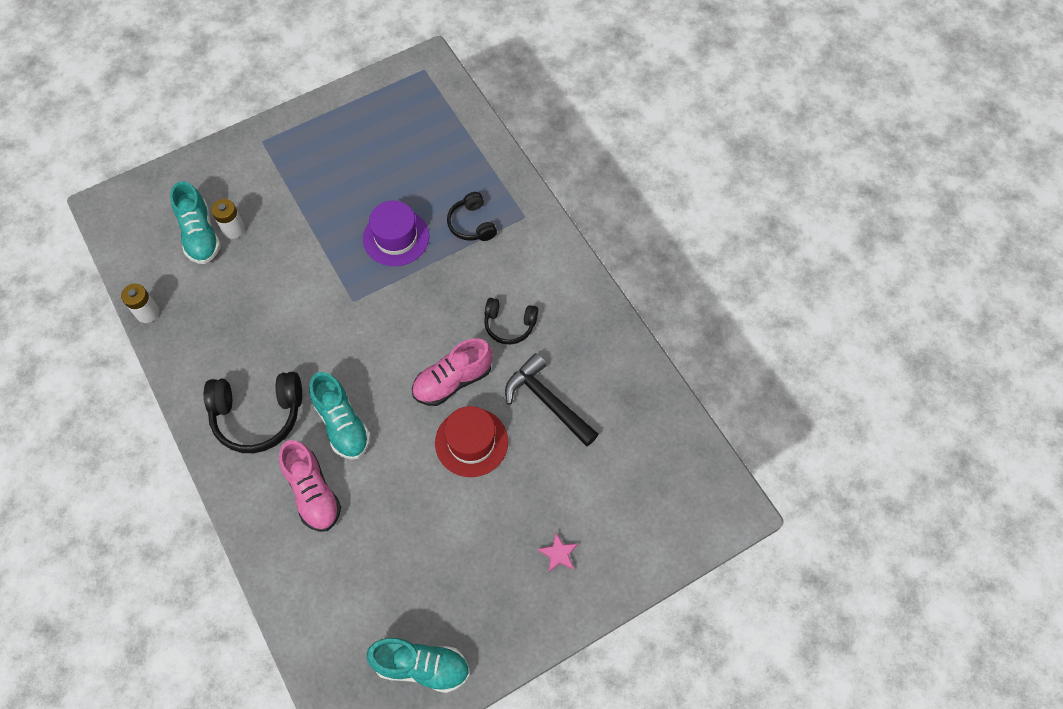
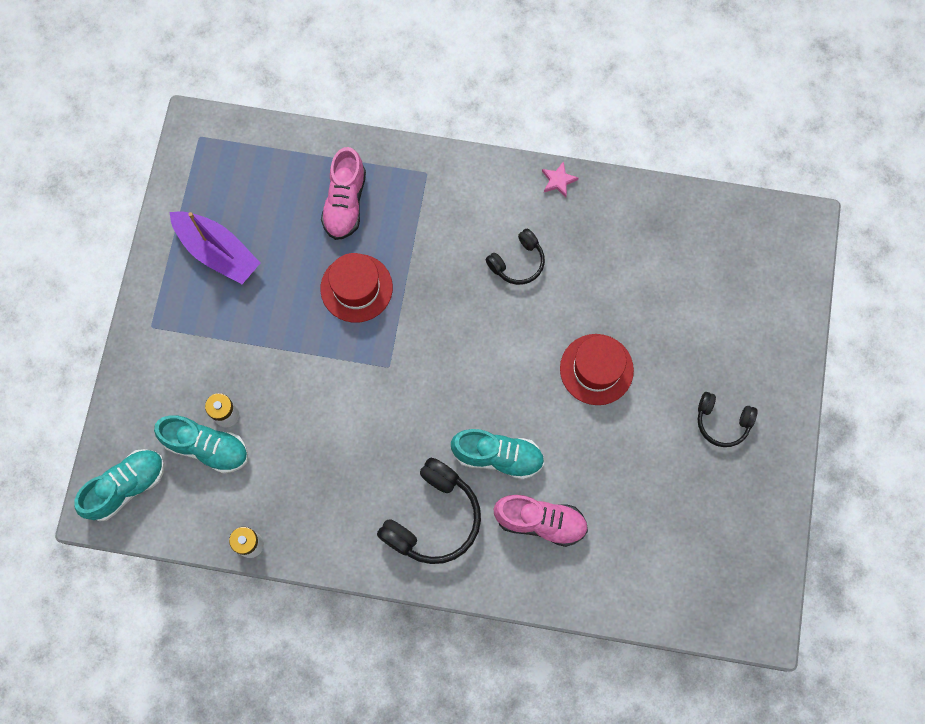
camera: 50 degrees left, 10 degrees up
(349, 139) = (217, 252): none -> purple boat
(396, 237) = (356, 288): purple hat -> red hat
(422, 666) = (748, 540): turquoise shoe -> turquoise shoe (127, 486)
(453, 381) = (531, 343): pink shoe -> pink shoe (345, 203)
(472, 224) = (397, 219): black headphones -> black headphones (722, 421)
(547, 401) = (609, 286): black hammer -> none
(558, 554) = (739, 376): pink star -> pink star (558, 181)

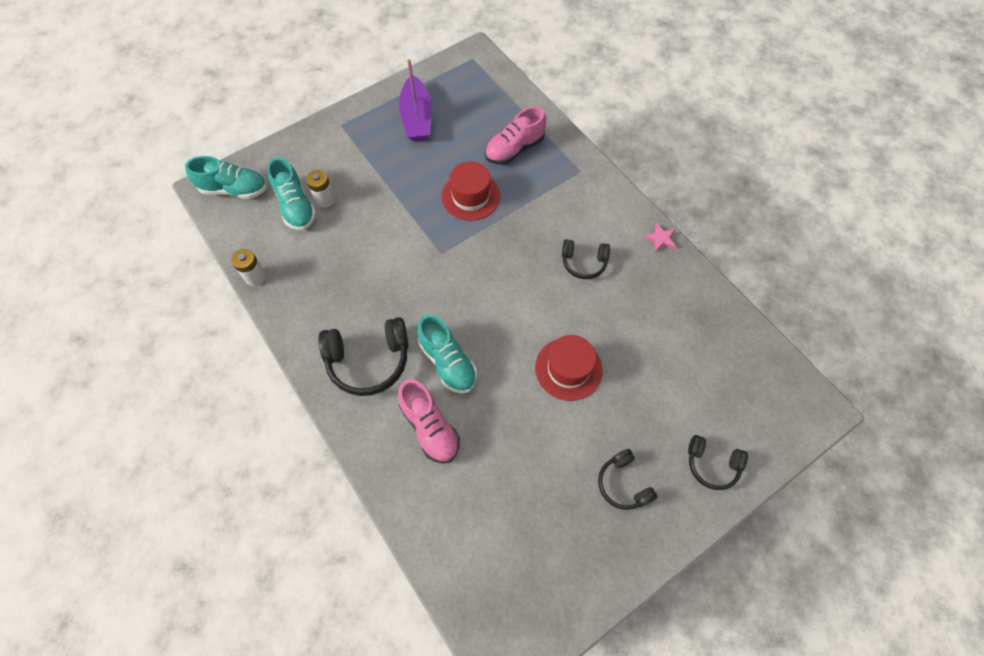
camera: 45 degrees right, 10 degrees down
(769, 344) = (712, 464): none -> black headphones

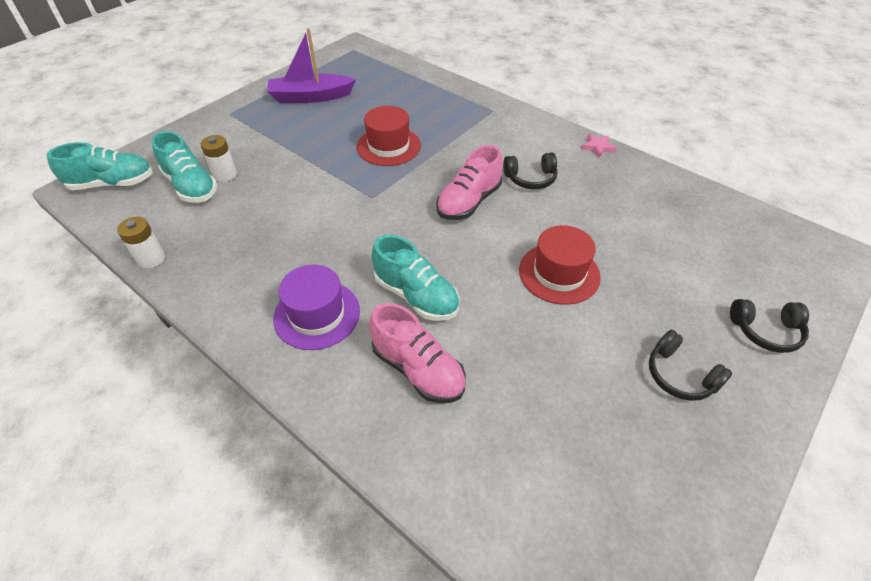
camera: 15 degrees left, 15 degrees down
(368, 360) = (317, 314): black headphones -> purple hat
(417, 118) = (311, 97): purple boat -> purple boat turned 105 degrees clockwise
(514, 149) = (420, 105): pink shoe -> pink shoe (469, 202)

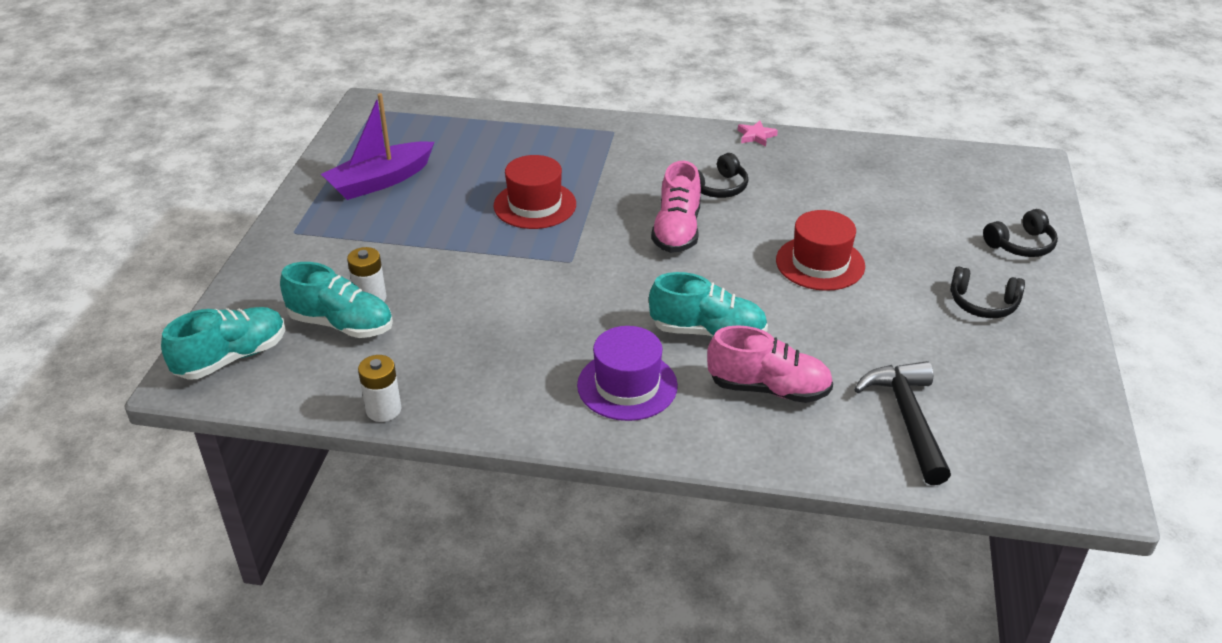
camera: 30 degrees left, 10 degrees down
(511, 461) = (907, 419): none -> black hammer

